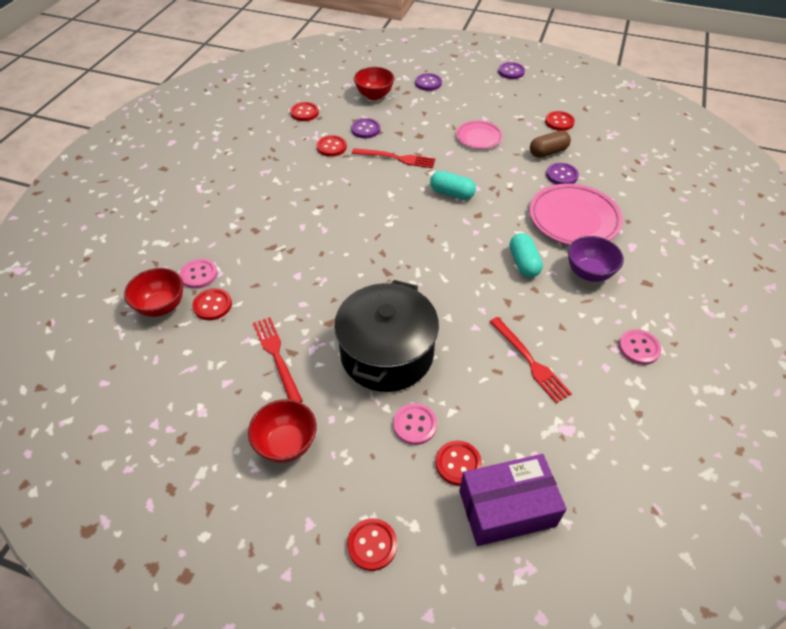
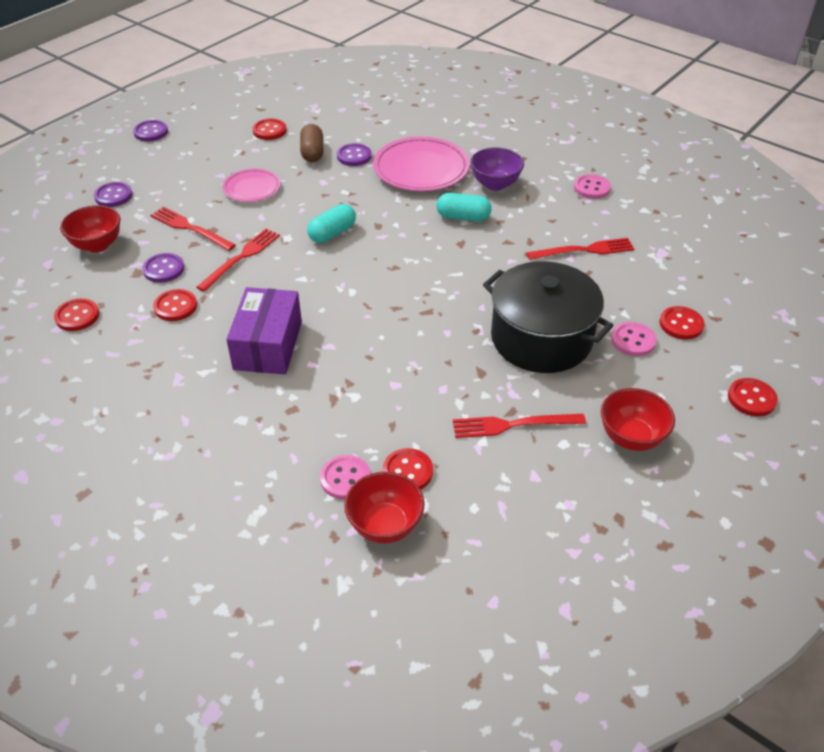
camera: 70 degrees left, 5 degrees down
(415, 125) = (190, 228): none -> red fork
(507, 508) = (729, 308): purple box -> purple box (268, 345)

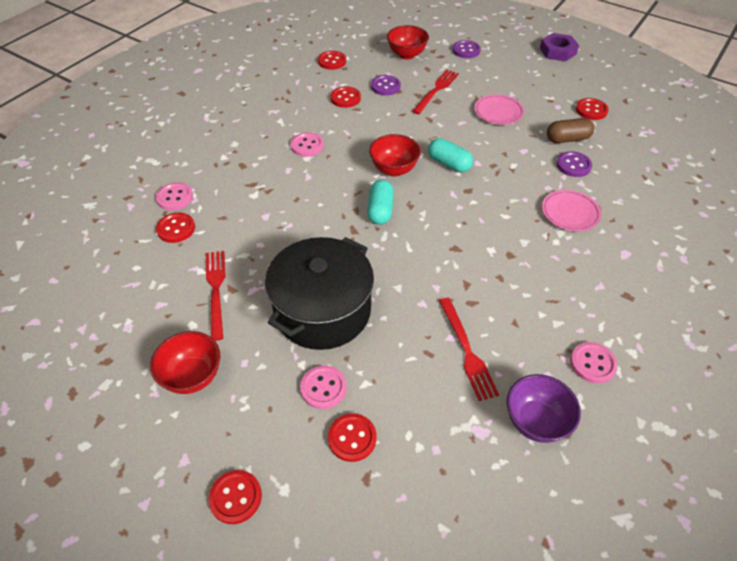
camera: 85 degrees right, 5 degrees up
(151, 132) = (557, 51): purple button -> purple nut
(241, 258) = (405, 119): red fork -> none
(268, 345) = (307, 146): purple box -> pink button
(385, 525) = (130, 220): red bowl -> red bowl (394, 169)
(421, 169) = (570, 213): pink plate -> pink plate, size x0.58
(463, 217) = (498, 248): turquoise capsule -> turquoise capsule (380, 210)
(495, 184) = (565, 272): purple bowl -> purple bowl (535, 421)

